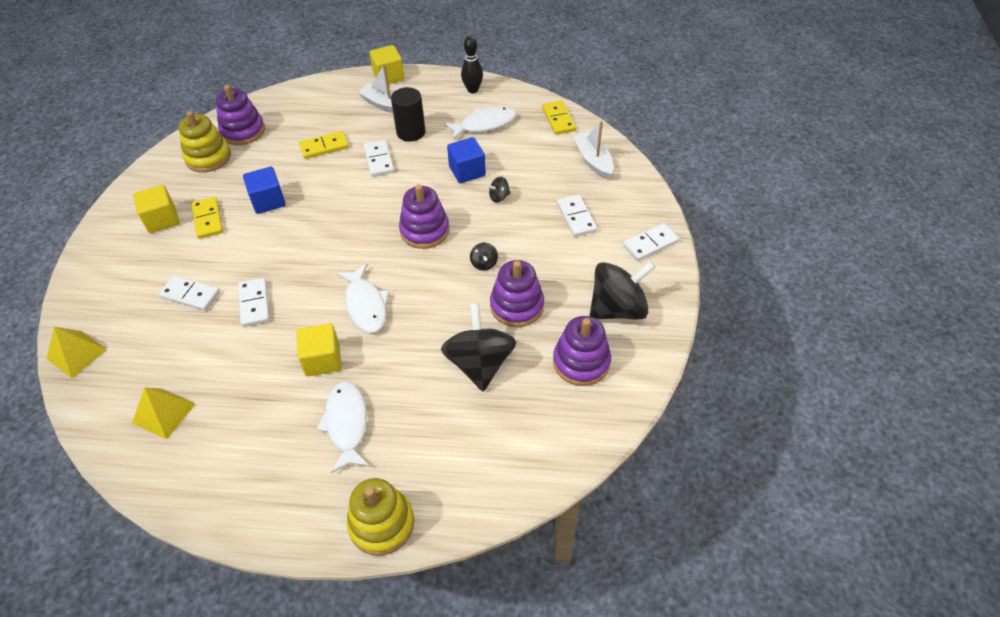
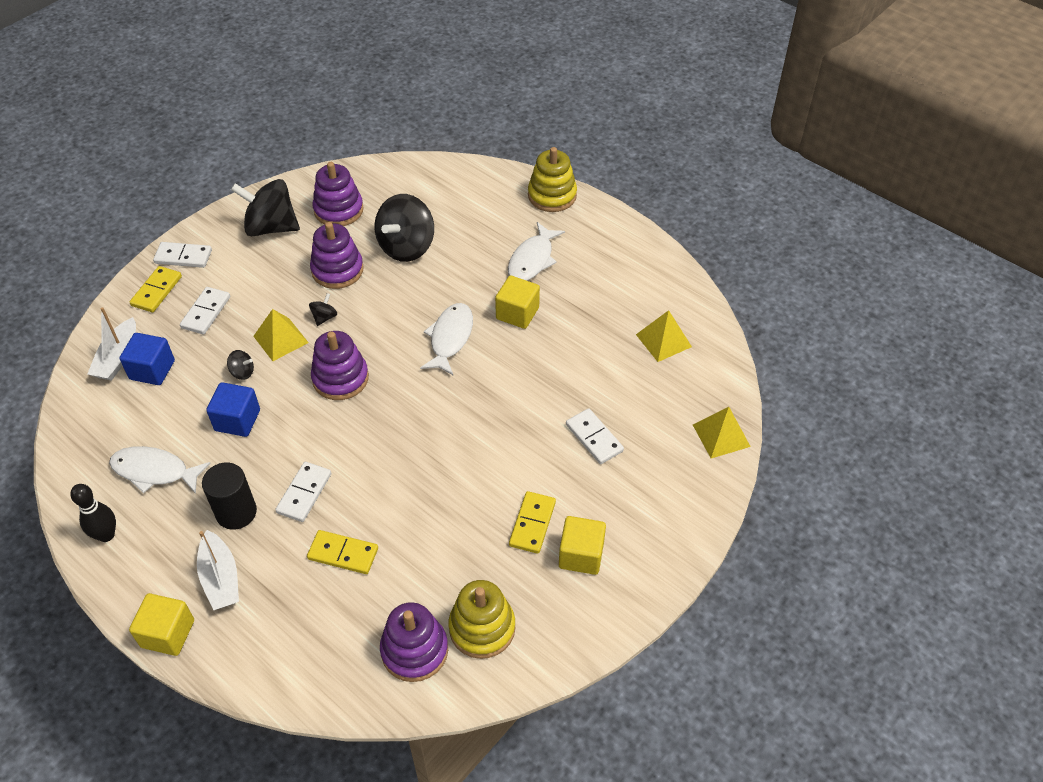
camera: 145 degrees left, 0 degrees up
(254, 304) = (541, 394): white domino -> none
(268, 201) = (456, 509): blue cube -> blue cube (152, 370)
(498, 231) = (280, 339): none -> yellow pyramid
(558, 119) = (80, 428): yellow domino -> yellow domino (156, 291)

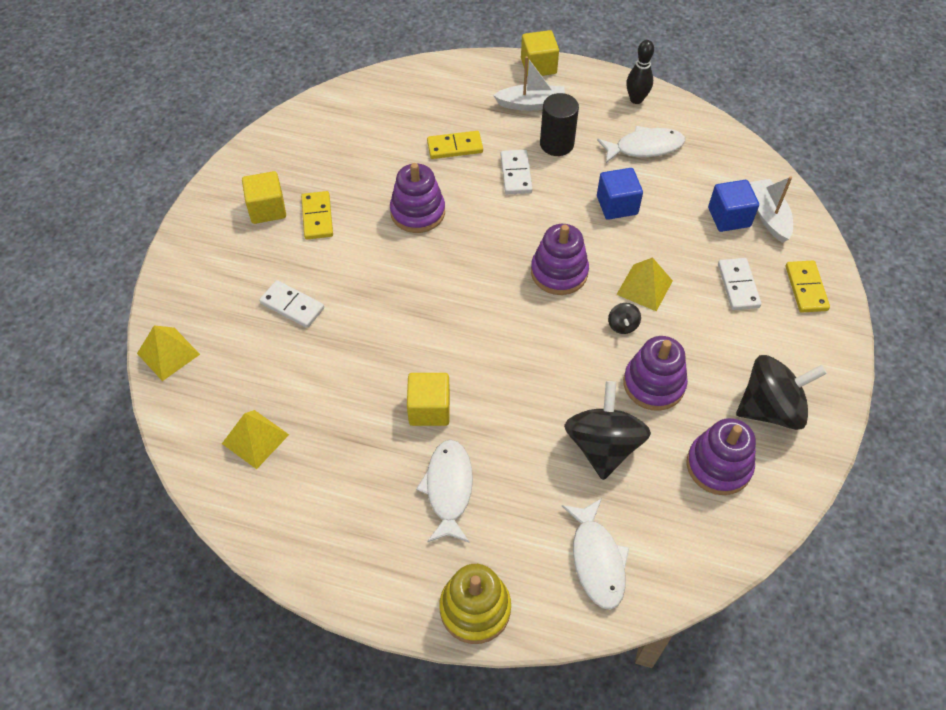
camera: 155 degrees right, 5 degrees up
(183, 257) = (821, 334): white domino -> none
(221, 578) = (531, 104): white boat -> white boat turned 135 degrees clockwise
(242, 372) = (650, 244): black spinning top -> none
(414, 650) = (364, 112): purple stacking toy -> purple stacking toy (417, 212)
(450, 338) = (483, 352): white fish -> white fish (597, 560)
(482, 628) = (323, 139): yellow stacking toy -> none

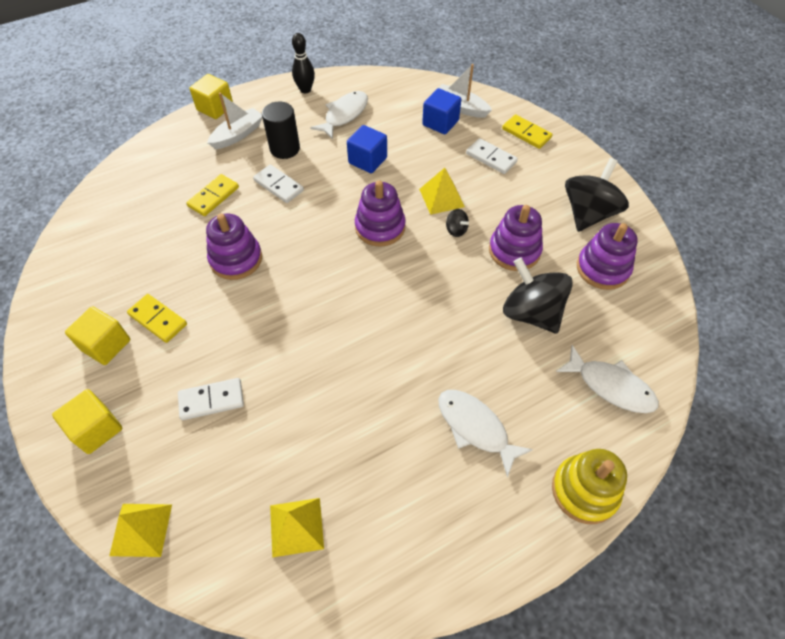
camera: 45 degrees left, 0 degrees up
(429, 409) = (400, 385): yellow cube -> yellow cube (96, 429)

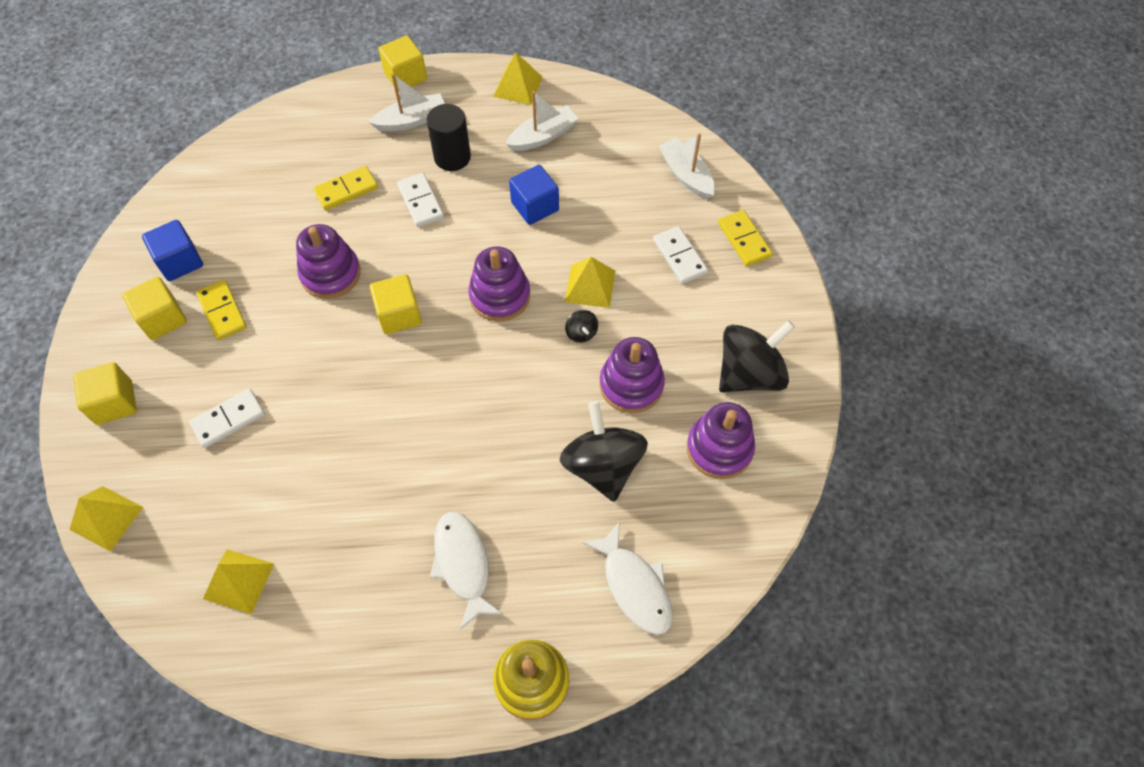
camera: 25 degrees right, 5 degrees up
(211, 400) = (228, 420): white domino -> white domino turned 45 degrees counterclockwise
(305, 90) = (518, 86): black bowling pin -> yellow pyramid
(310, 268) = (399, 315): none -> yellow cube
(344, 115) = (542, 136): white fish -> white boat
(440, 123) = (648, 187): blue cube -> blue cube (180, 261)

